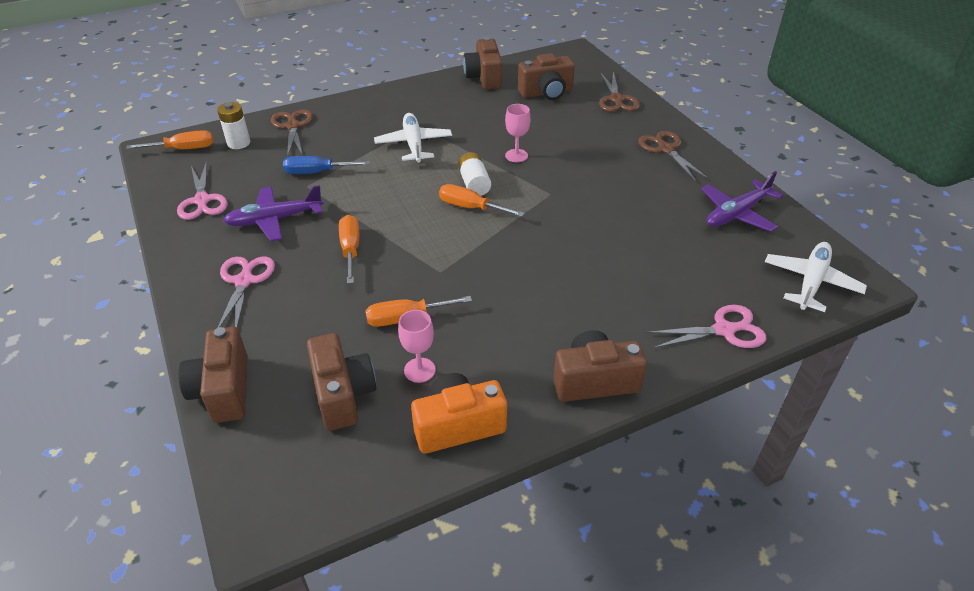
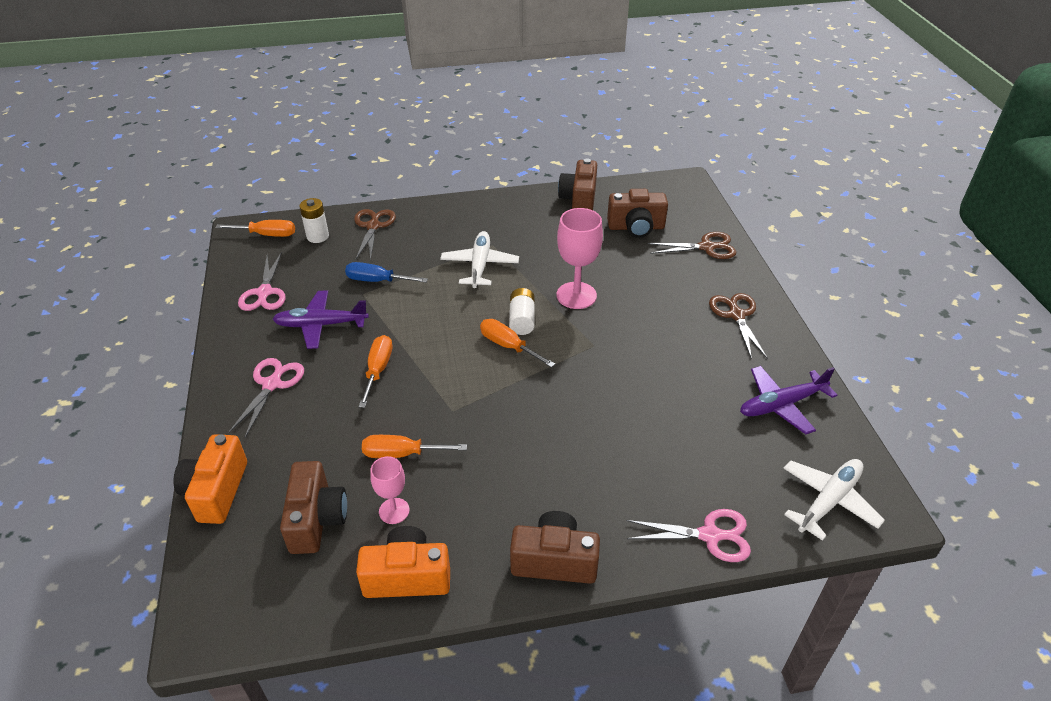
camera: 15 degrees right, 0 degrees up
(223, 390) = (216, 491): brown camera -> orange camera
(516, 155) = (576, 295): pink goblet -> pink goblet, size x1.71
(617, 100) = (707, 247): brown scissors -> brown scissors turned 105 degrees counterclockwise

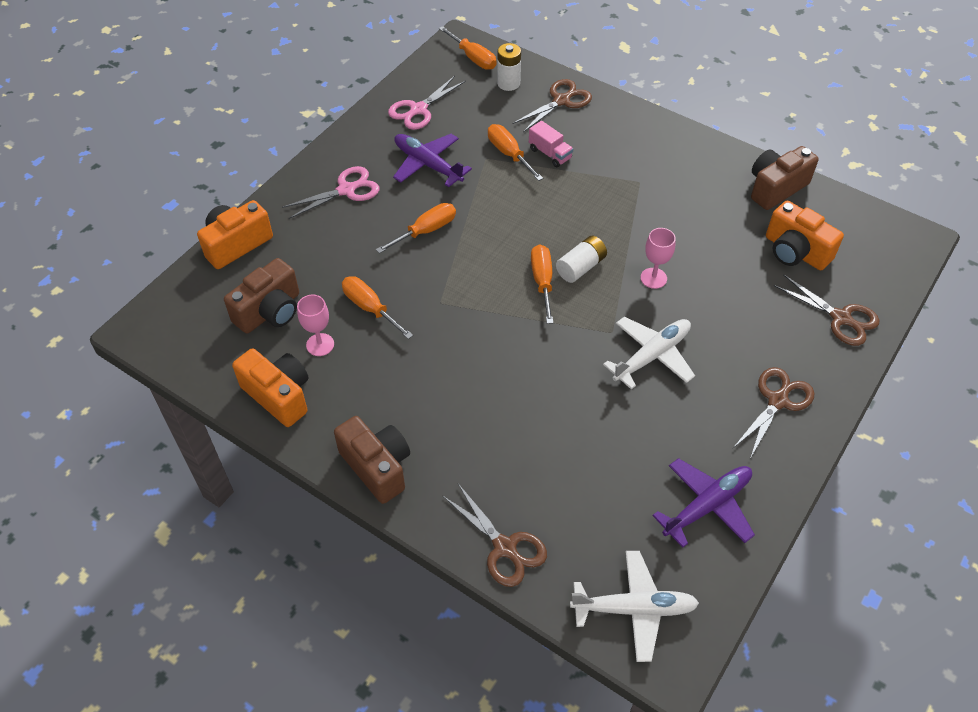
camera: 45 degrees right, 10 degrees up
(377, 281) = (509, 154): blue screwdriver -> orange screwdriver
(408, 263) = (550, 154): none -> pink truck
(480, 265) = (605, 194): white plane -> white plane (651, 356)
(576, 295) = (653, 278): pink goblet -> pink goblet, size x0.58
(636, 227) = (795, 251): brown camera -> orange camera
(711, 535) = (505, 548): pink scissors -> brown scissors
(782, 404) = (706, 506): purple plane -> purple plane turned 120 degrees clockwise

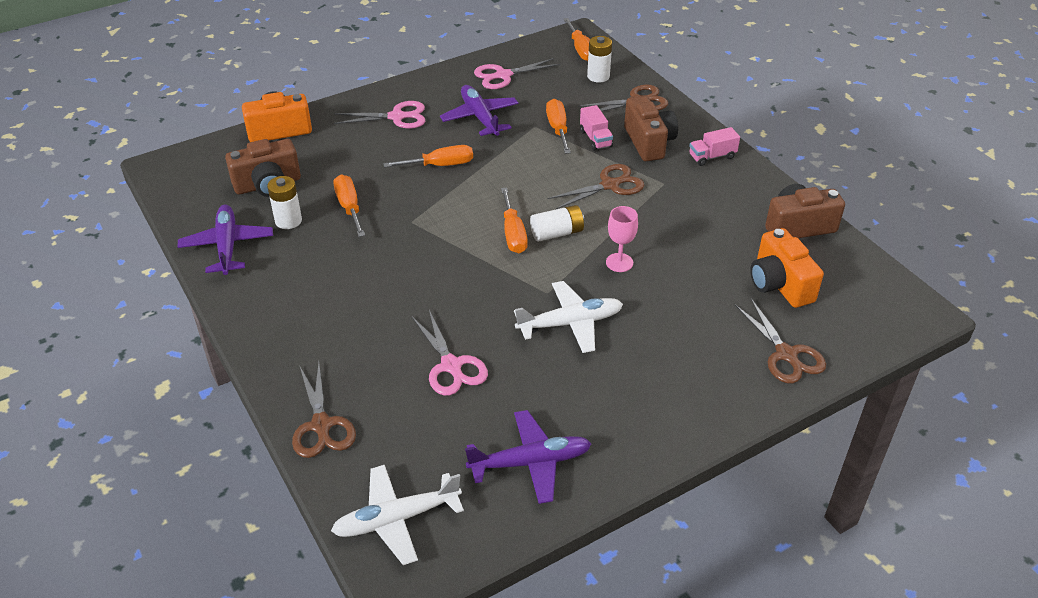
camera: 25 degrees right, 10 degrees down
(279, 395) = (227, 246): orange camera -> purple plane
(320, 344) = (288, 221): pink goblet -> white battery
(377, 467) = (264, 325): brown camera -> brown camera (649, 142)
(542, 282) = (513, 234): orange screwdriver -> orange screwdriver turned 150 degrees clockwise
(579, 440) = (451, 366): none -> pink scissors
(633, 609) = (397, 519): white plane -> white plane turned 135 degrees clockwise
(662, 140) = (712, 156): none -> pink truck
(778, 400) = (668, 401): brown scissors -> brown scissors (610, 185)

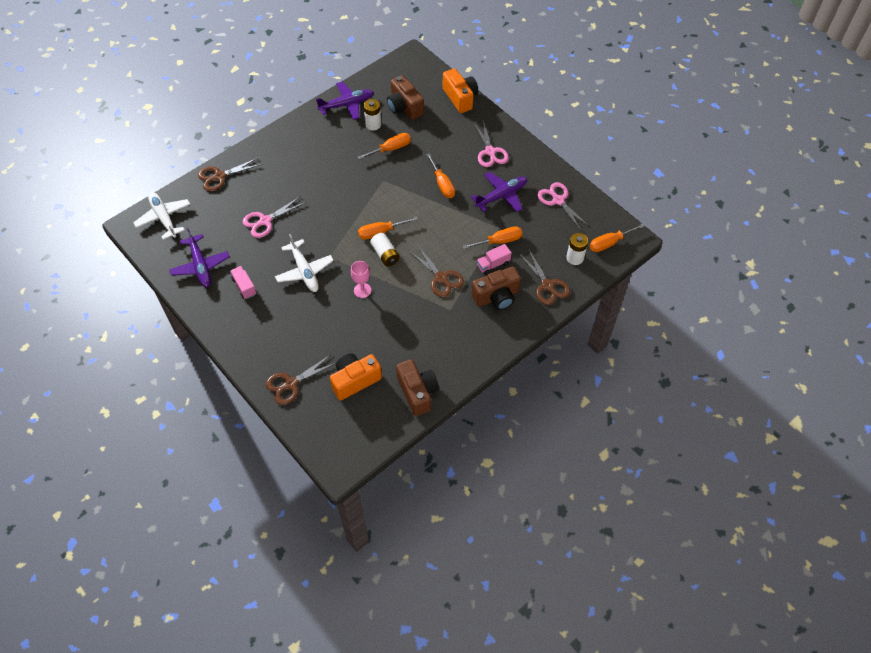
camera: 80 degrees right, 15 degrees up
(712, 156) = (488, 337): pink truck -> pink truck (244, 286)

